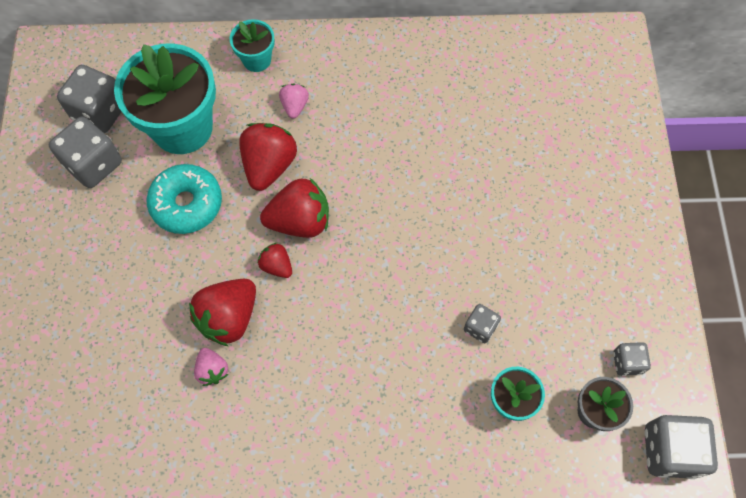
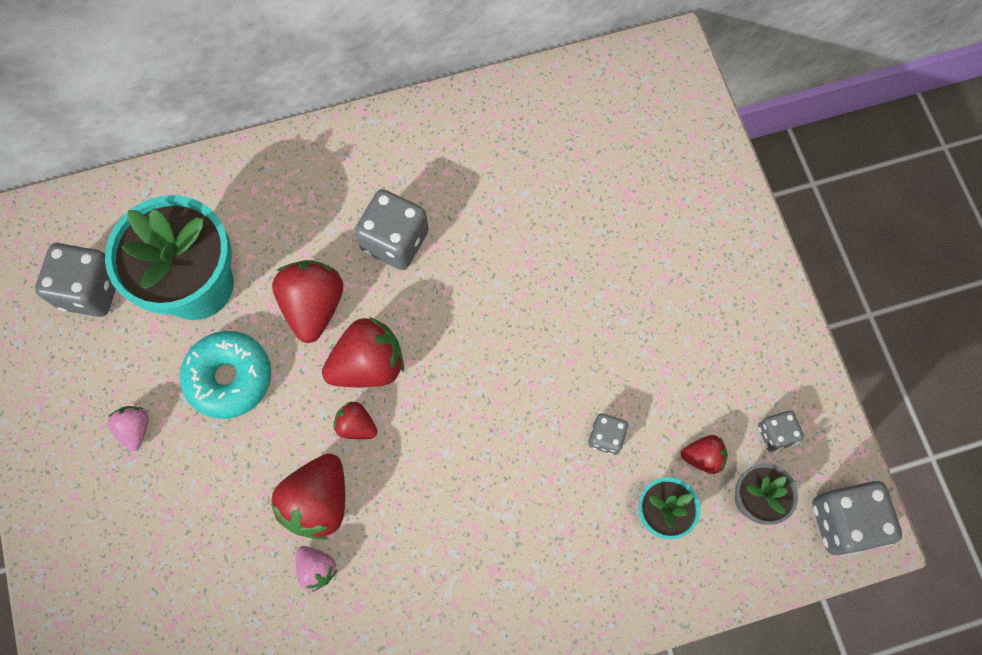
camera: 15 degrees left, 5 degrees up
(94, 164) = (103, 357): grey dice -> grey dice (395, 241)
(257, 60) = (262, 178): turquoise flower pot -> none
(295, 106) = (323, 225): pink strawberry -> pink strawberry (135, 429)
(559, 365) = (703, 457): none -> red strawberry

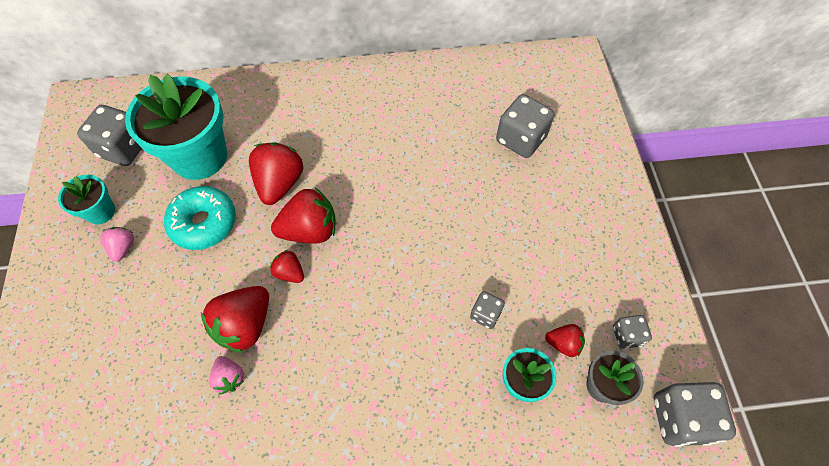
camera: 10 degrees right, 10 degrees down
(89, 385) = (100, 212): none -> turquoise flower pot
(395, 241) = (350, 149): grey dice -> grey dice (520, 139)

